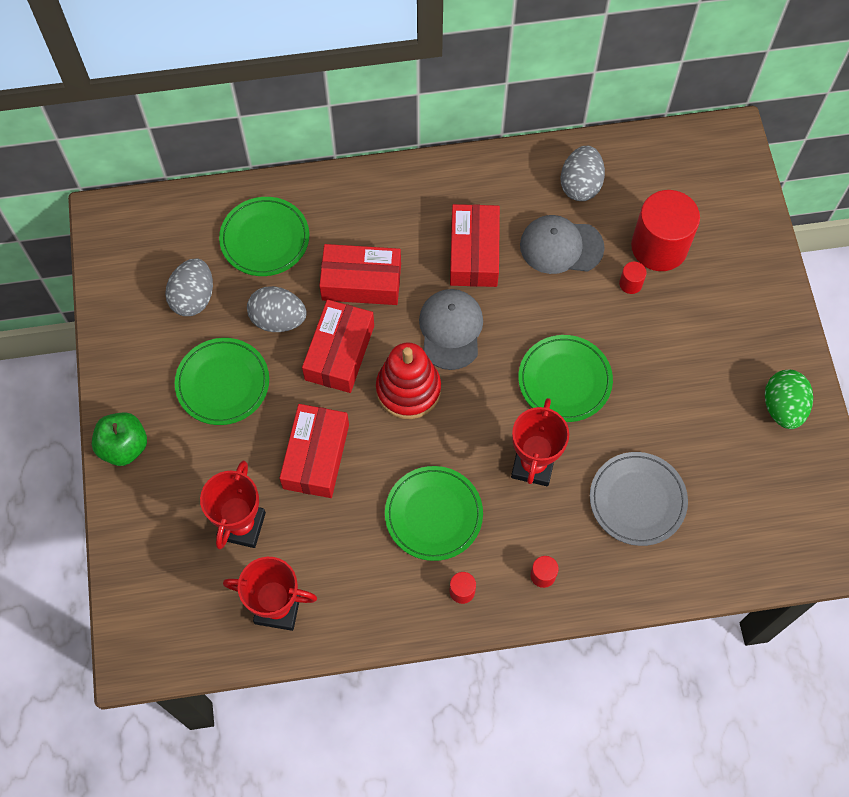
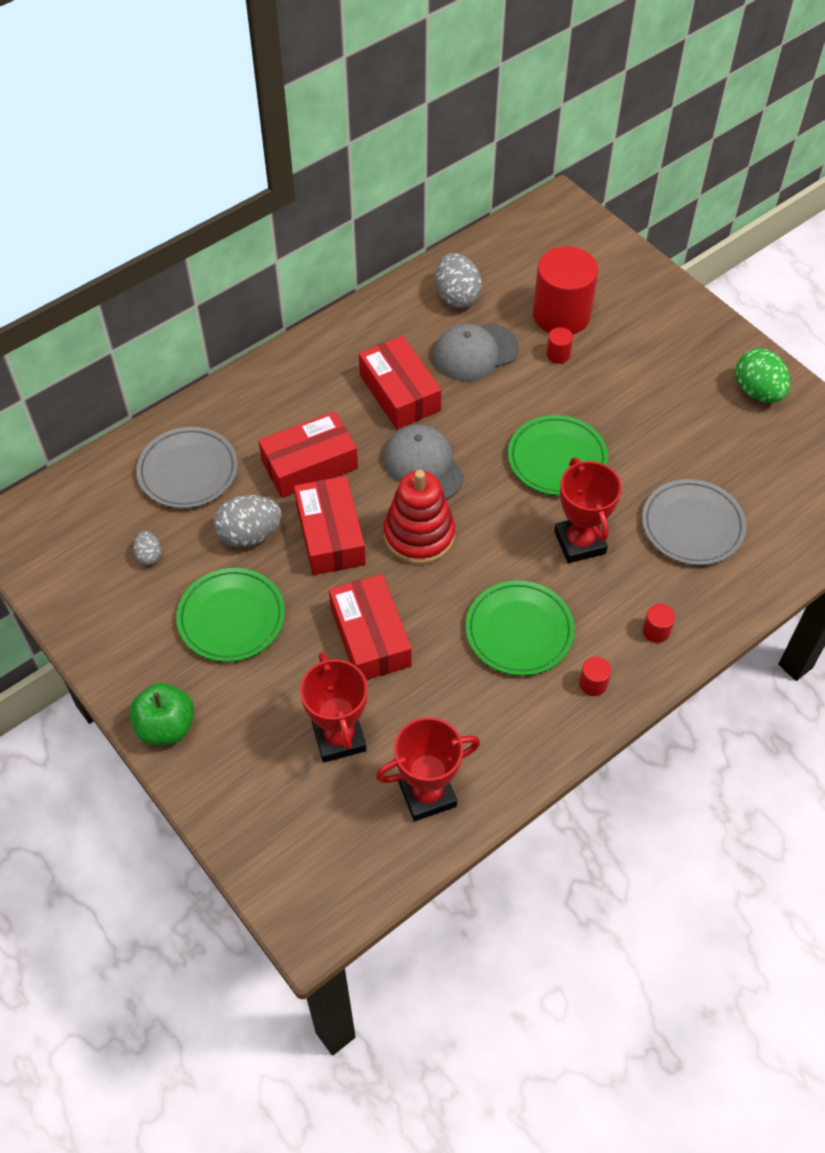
camera: 30 degrees left, 10 degrees down
(193, 298) = (149, 555): grey egg -> grey egg, size x0.53
(265, 239) = (188, 471): green plate -> grey plate

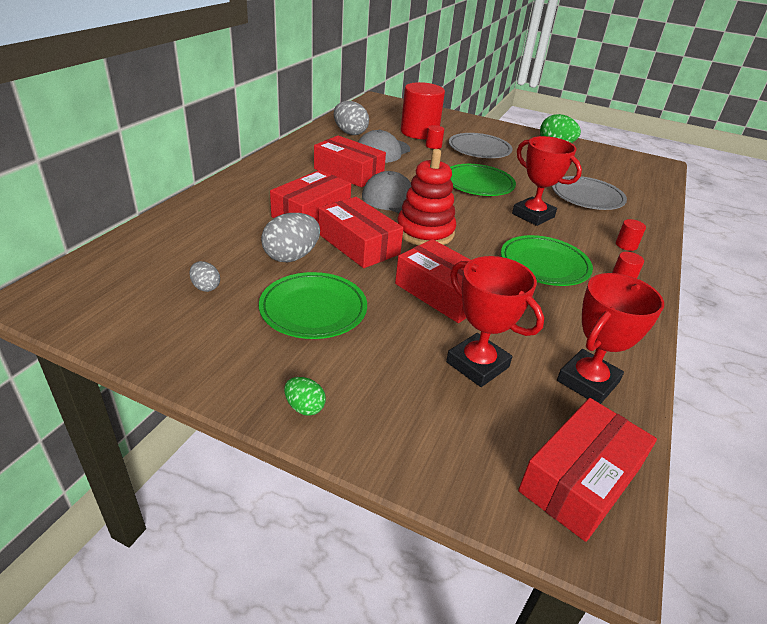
camera: 30 degrees left, 20 degrees down
(166, 727) = (304, 407): green apple -> green egg
(188, 471) = (211, 232): grey plate -> grey plate (479, 149)
(336, 877) = (580, 479): none -> red box

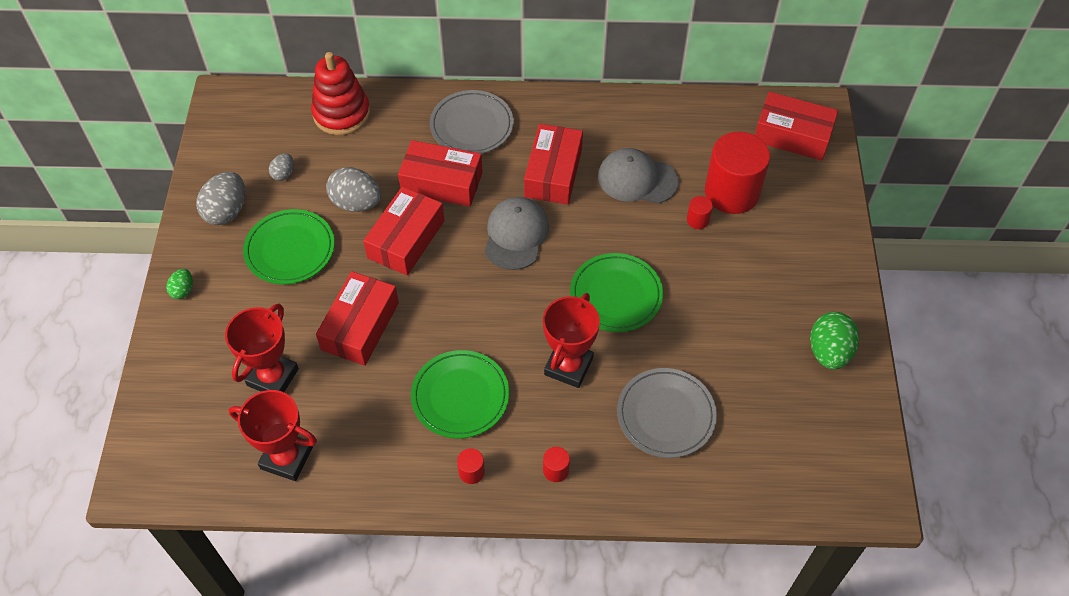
camera: 70 degrees right, 20 degrees up
(350, 133) = (666, 130): grey egg -> grey egg (226, 211)
(425, 232) = (463, 281): red stacking toy -> red stacking toy (341, 114)
(479, 149) = (729, 269): grey plate -> grey plate (471, 126)
(580, 479) = (179, 465): red box -> red box (792, 135)

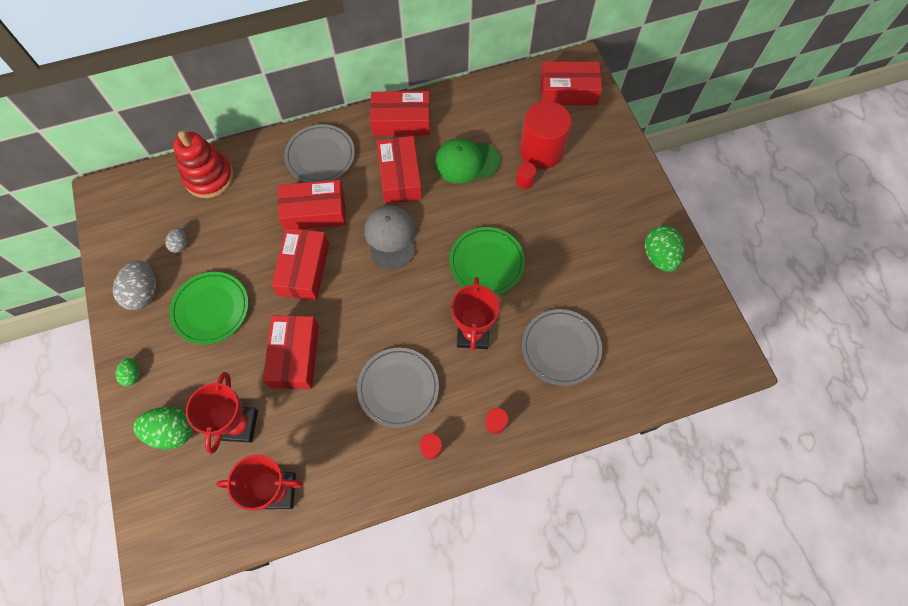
camera: 20 degrees left, 10 degrees up
(201, 360) = (172, 431): none -> green egg
(356, 203) = (251, 251): grey egg -> none
(460, 396) = (398, 388): green plate -> grey plate
(579, 114) = (401, 121): none -> red box
(637, 179) = (466, 162): grey cap -> green cap

